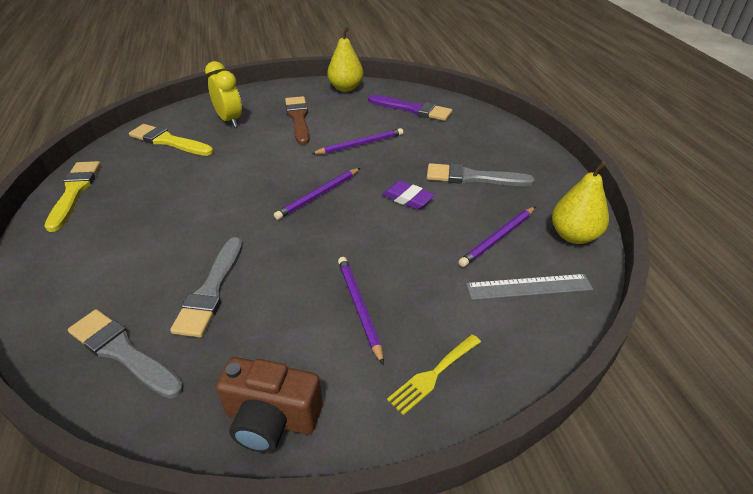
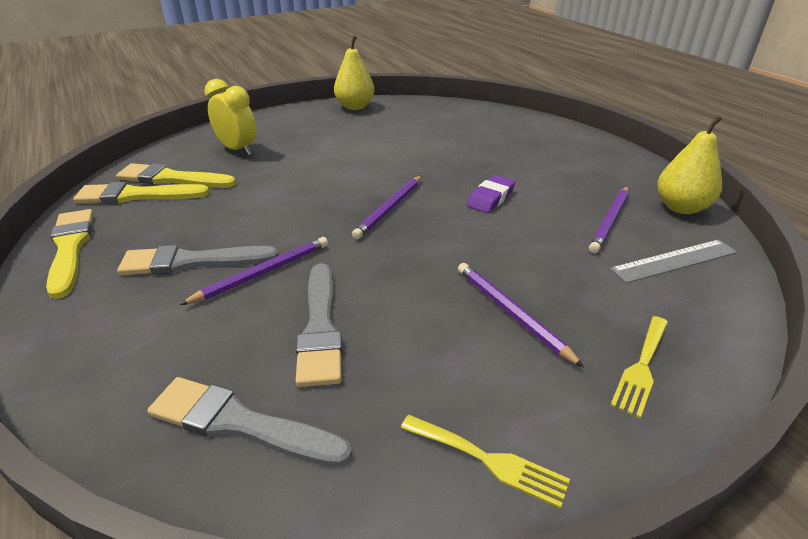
camera: 15 degrees left, 5 degrees down
(137, 153) = (137, 195): none -> yellow brush
(271, 419) = (489, 460): brown camera -> yellow fork
(298, 118) = (319, 139): brown brush -> none
(360, 144) = (404, 155): purple pencil -> purple pencil (262, 273)
(407, 198) = (490, 198): purple eraser -> purple eraser turned 75 degrees counterclockwise
(413, 109) = (440, 118): purple brush -> none
(473, 177) = (544, 170): grey brush -> grey brush (192, 262)

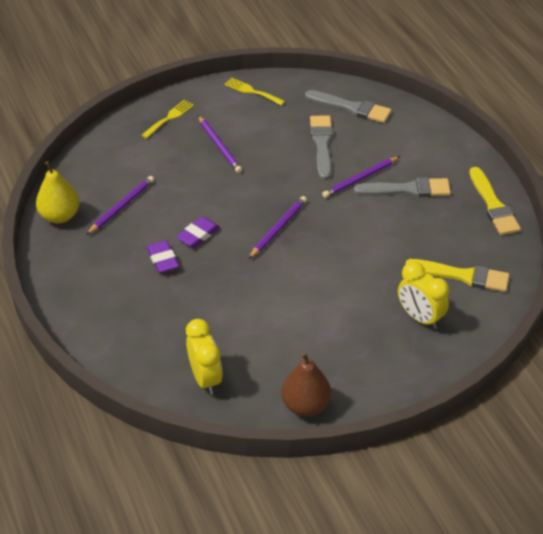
camera: 175 degrees left, 10 degrees up
(137, 195) = (480, 255): yellow brush -> none
(355, 107) = (305, 405): yellow pear -> brown pear
(440, 114) = (205, 378): none -> yellow clock
(521, 176) = (162, 259): none -> purple eraser
(674, 261) = (104, 172): grey ruler -> none

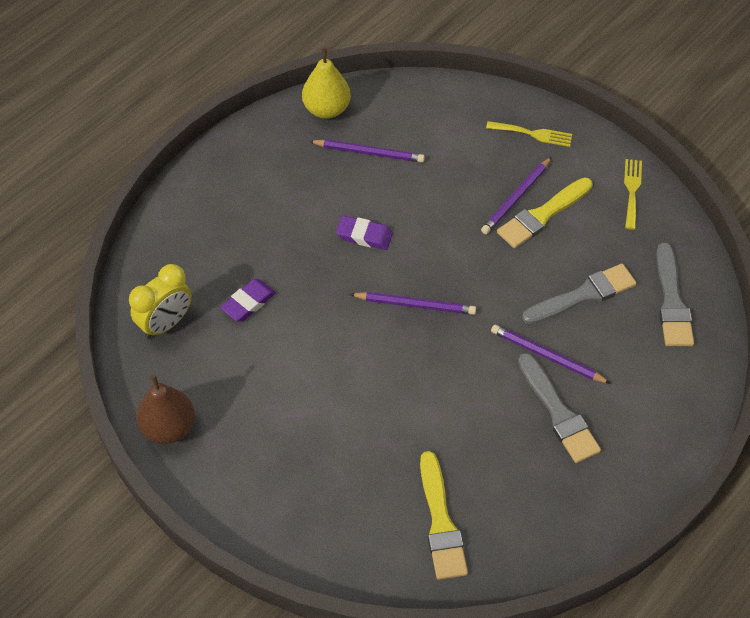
camera: 65 degrees right, 10 degrees up
(162, 259) = (311, 220): purple eraser -> purple eraser (248, 303)
(420, 317) = (348, 497): yellow clock -> none
(493, 205) = (588, 520): yellow brush -> yellow brush (542, 215)

